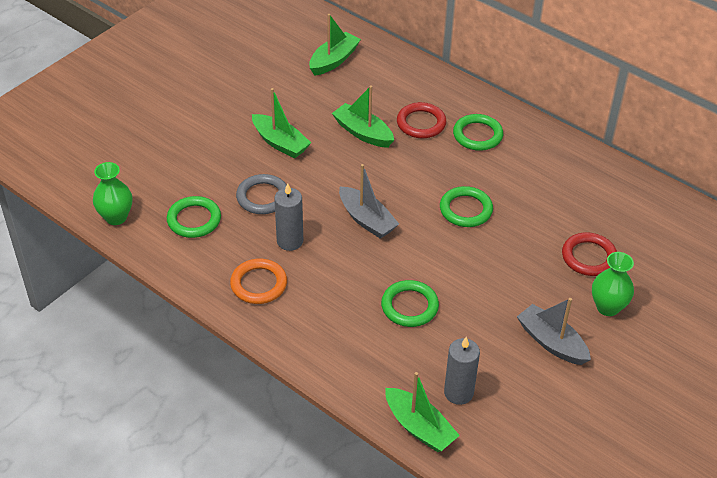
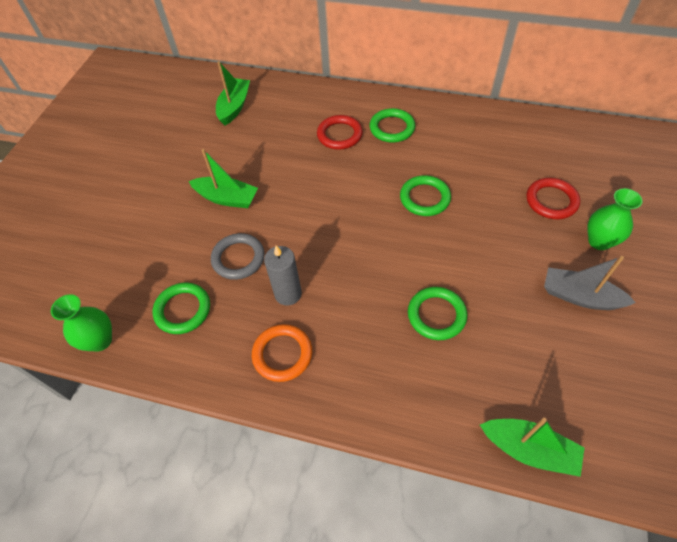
camera: 20 degrees left, 10 degrees up
(363, 133) = (295, 161): green boat -> none
(366, 220) = (346, 242): grey boat -> none
(458, 392) = (538, 389): grey candle -> none

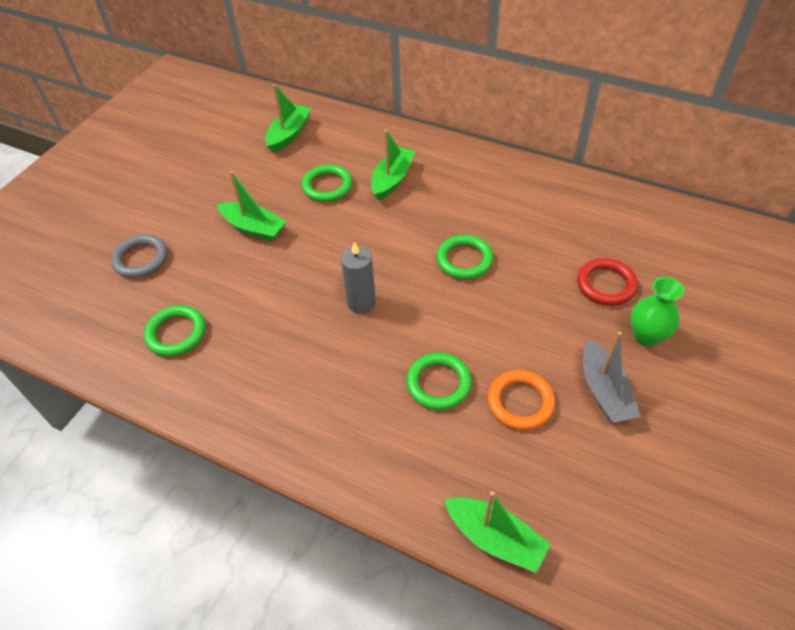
camera: 10 degrees right, 5 degrees down
(100, 340) = (86, 349): green vase -> none
(238, 258) = (247, 291): grey ring -> grey ring (141, 259)
(282, 354) = (264, 395): orange ring -> orange ring (520, 402)
(288, 294) = (288, 335): grey candle -> grey candle (361, 303)
(339, 135) = (392, 180): red ring -> green boat
(392, 128) = (451, 180): green ring -> green ring (327, 186)
(579, 296) = (604, 391): grey boat -> grey boat turned 135 degrees counterclockwise

